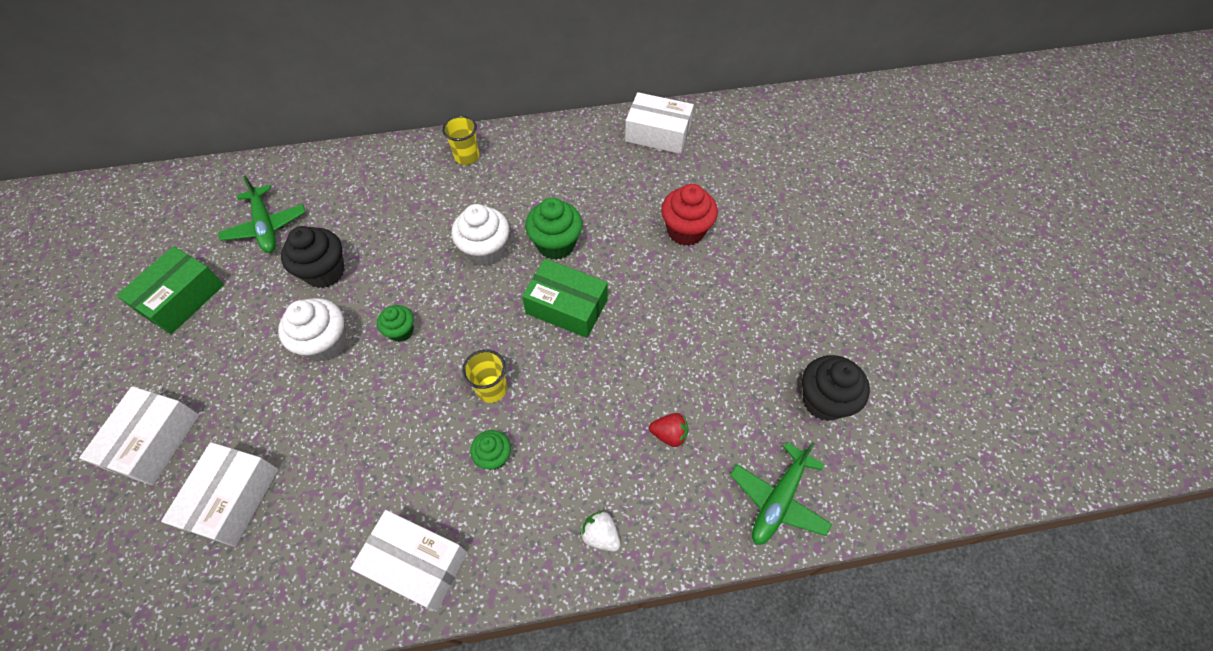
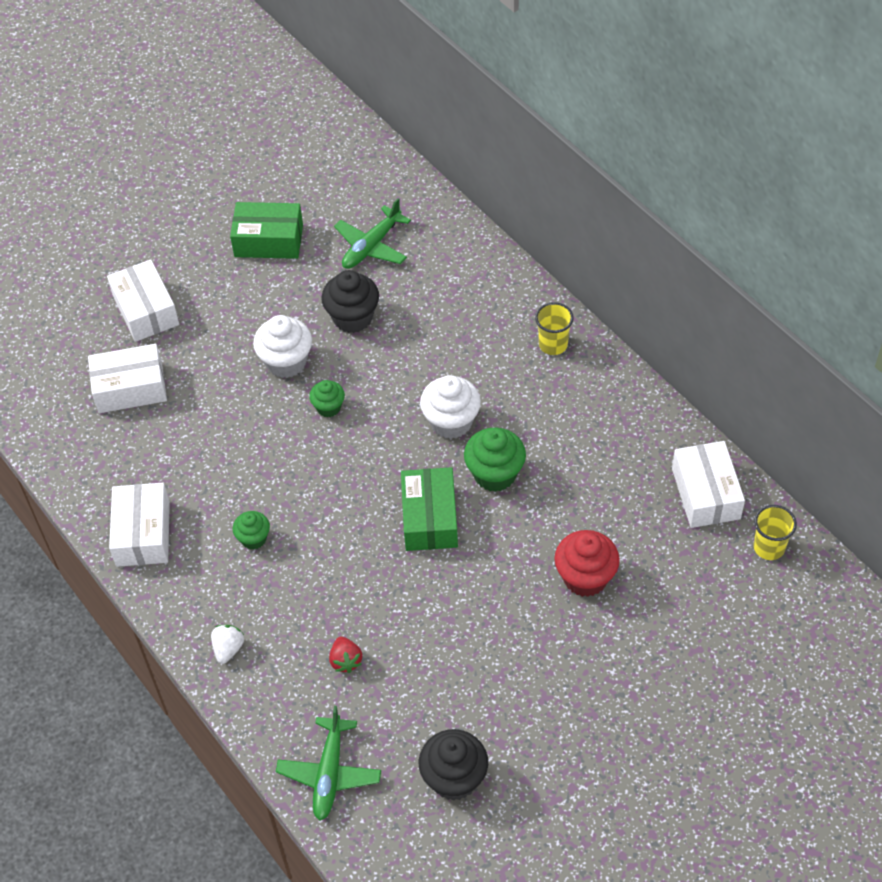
camera: 65 degrees right, 5 degrees down
(154, 441) = (146, 310): white box -> white box turned 75 degrees clockwise
(492, 389) = (313, 504): yellow cup -> yellow cup (769, 547)
(778, 500) = (329, 774): green plane -> green plane turned 90 degrees counterclockwise

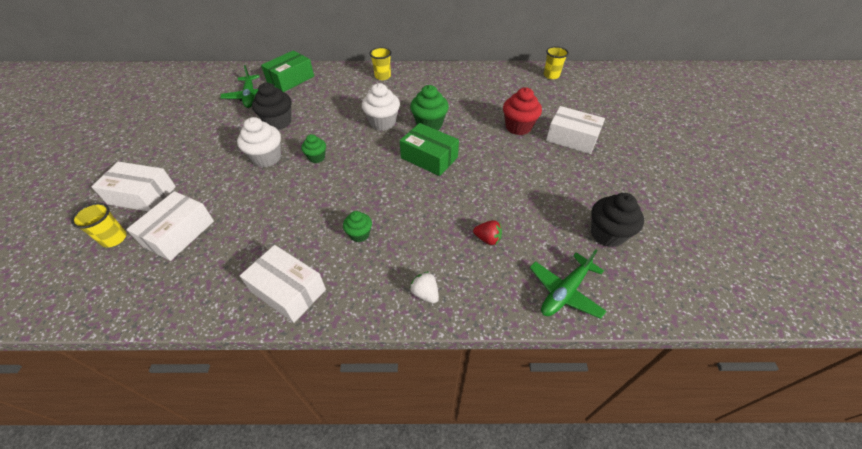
camera: 55 degrees left, 5 degrees down
(84, 345) = (114, 238): none -> yellow cup
(268, 240) = (188, 125): green box -> green box (290, 79)
(329, 774) = (565, 292): green plane -> green plane turned 90 degrees clockwise
(705, 493) = (507, 77): white box -> white box (571, 138)

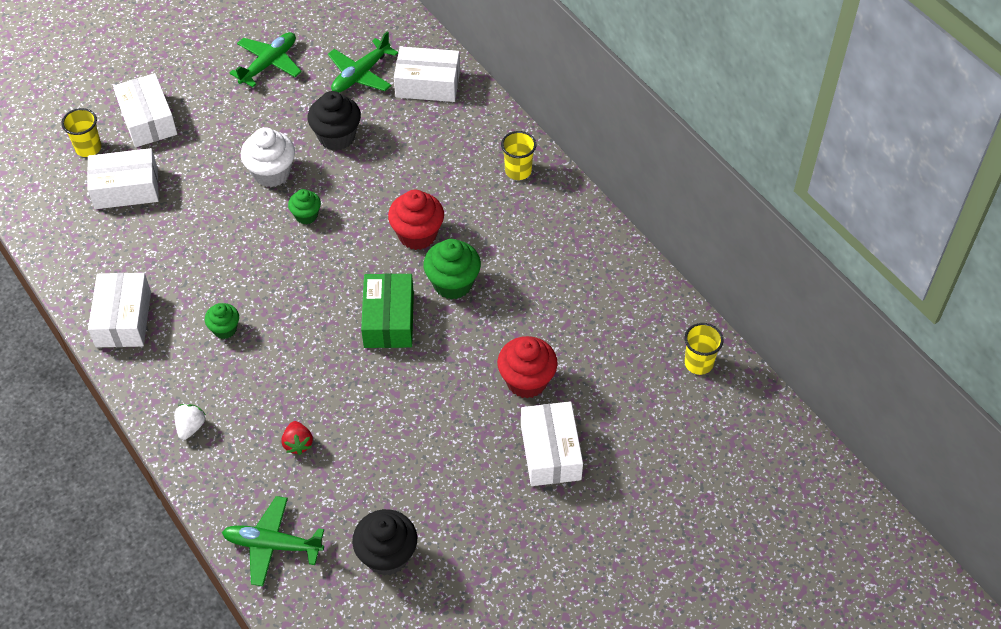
camera: 55 degrees right, 5 degrees up
(188, 124) = (269, 63): none -> green plane
(290, 79) = (427, 84): green box -> white box
(382, 123) = (417, 235): white cupcake -> red cupcake

